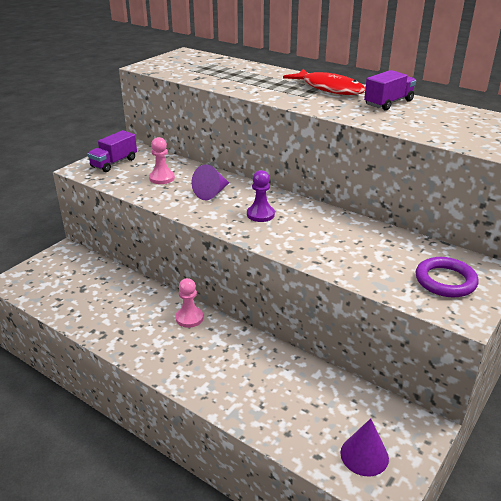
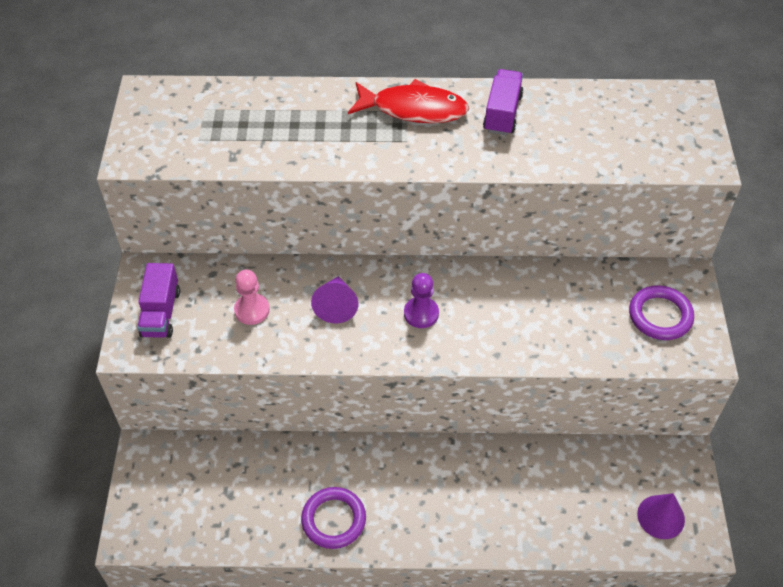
camera: 35 degrees left, 20 degrees up
(124, 330) = (333, 520): none -> purple ring
(189, 318) = (386, 462): pink pawn -> none

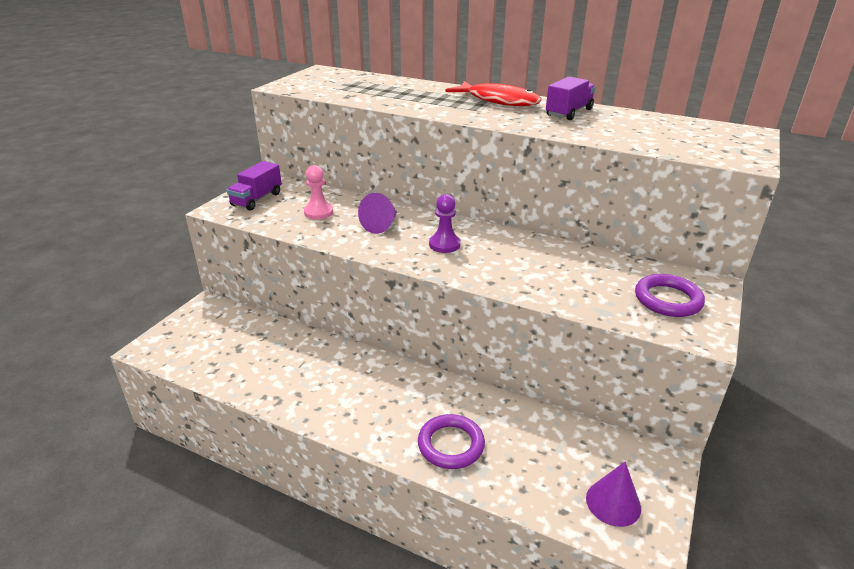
camera: 25 degrees right, 20 degrees down
(333, 520) = (301, 391): purple ring -> purple ring (451, 444)

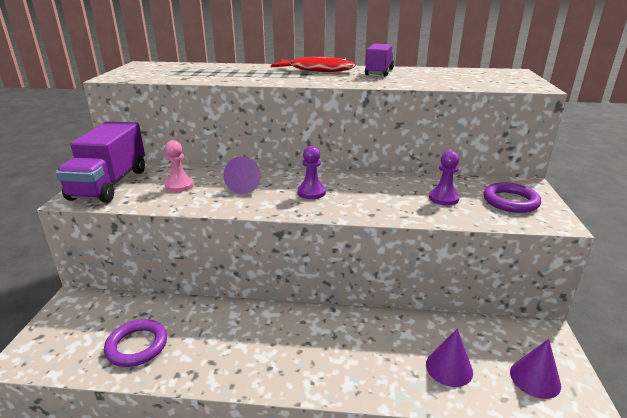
camera: 20 degrees left, 5 degrees down
(257, 199) = (109, 184): purple truck -> purple truck, size x1.73
(451, 444) = (379, 369): purple ring -> purple ring (137, 346)
(524, 464) = (449, 368): none -> purple cone
(588, 280) = (443, 198): none -> purple pawn

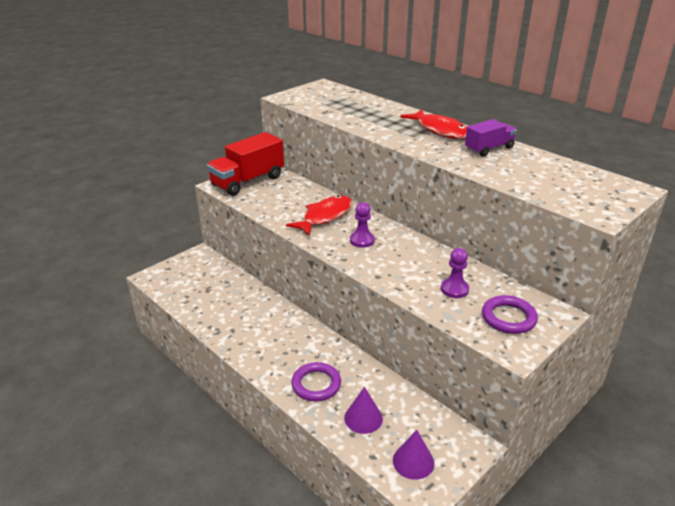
camera: 40 degrees right, 5 degrees up
(109, 184) = (248, 181): purple truck -> red truck
(137, 346) = (206, 299): purple ring -> purple ring (316, 384)
(179, 186) = (285, 199): pink pawn -> none
(245, 186) = (325, 217): purple cone -> red fish

